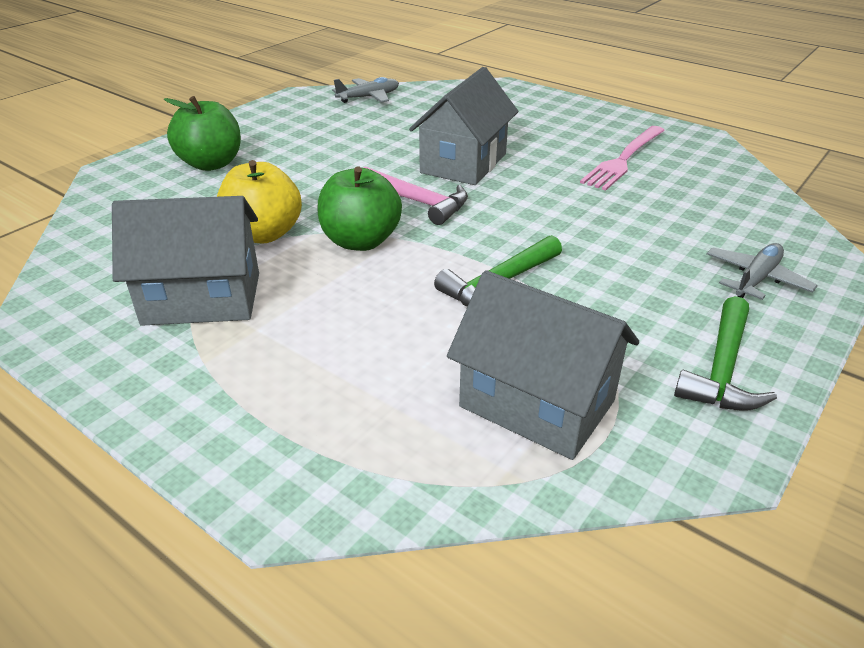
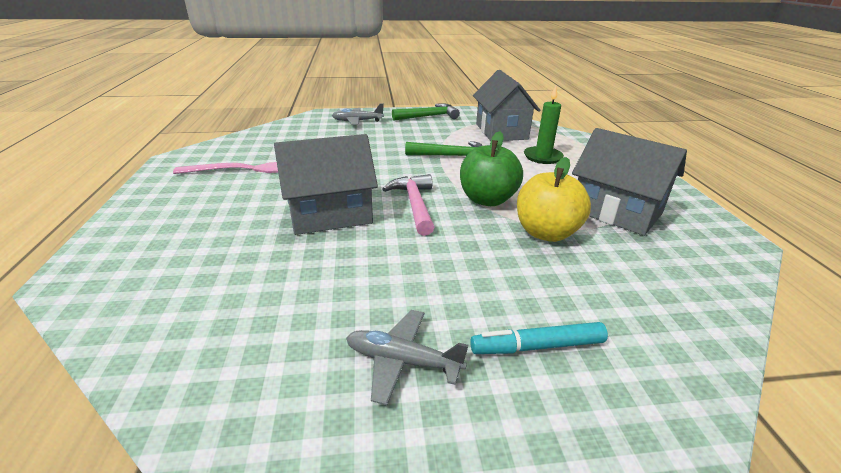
camera: 135 degrees left, 5 degrees down
(211, 164) = (537, 346): green apple -> turquoise marker
(369, 97) = (196, 368): grey plane -> grey plane (402, 361)
(381, 362) = (542, 157): none -> green candle

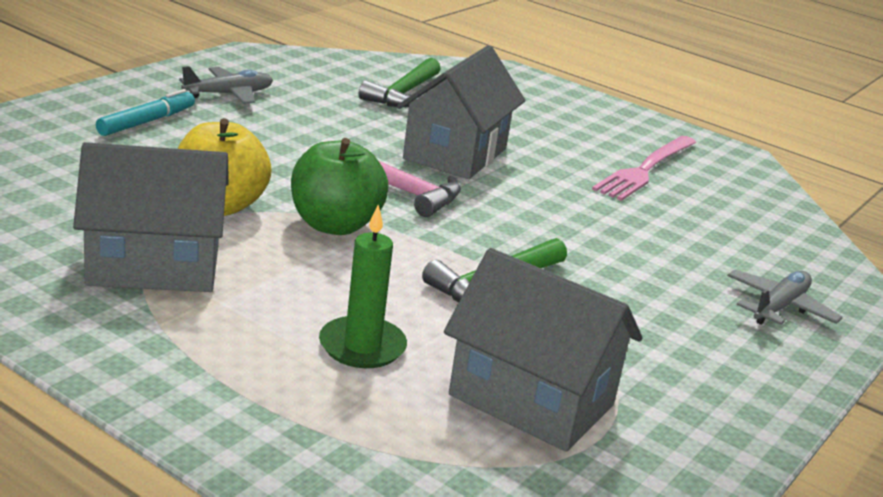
camera: 130 degrees right, 5 degrees down
(429, 116) = (730, 387): green hammer -> green hammer (403, 94)

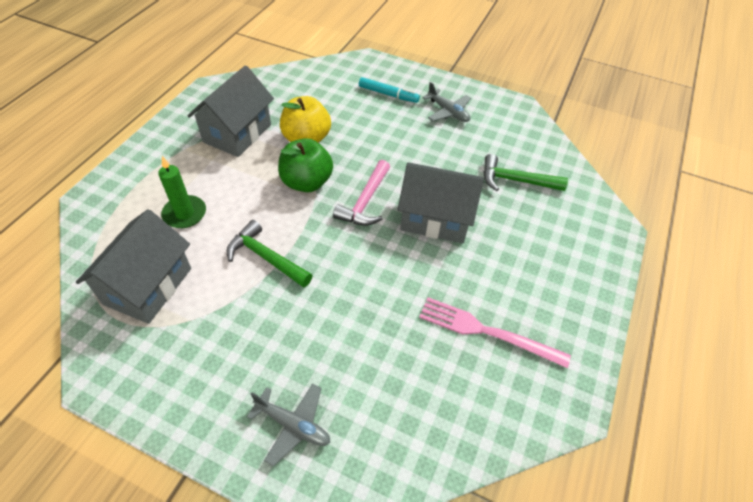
camera: 80 degrees right, 25 degrees up
(154, 266) = (237, 133): grey house -> grey house turned 45 degrees clockwise

